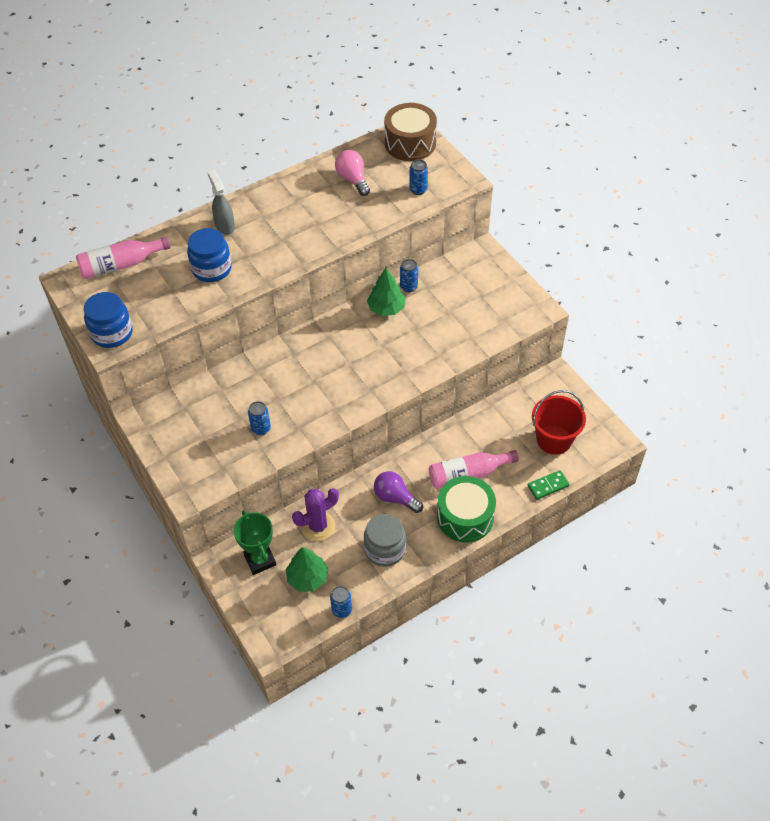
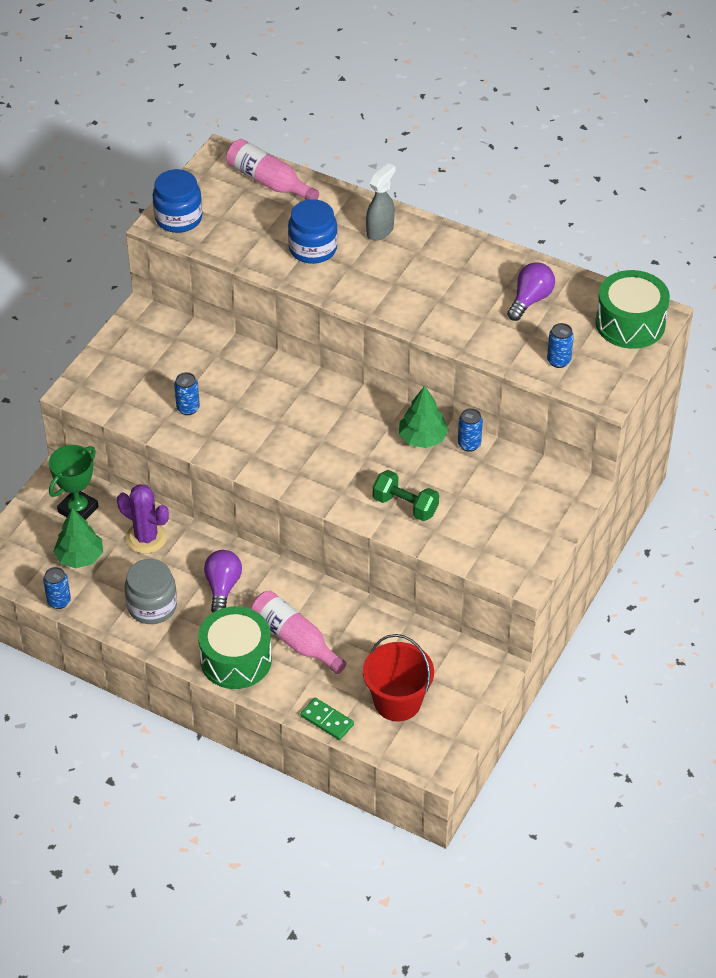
camera: 60 degrees right, 5 degrees down
(353, 179) = (530, 300): pink light bulb -> purple light bulb
(410, 143) = (630, 323): brown drum -> green drum
(440, 343) = (405, 506): none -> green dumbbell

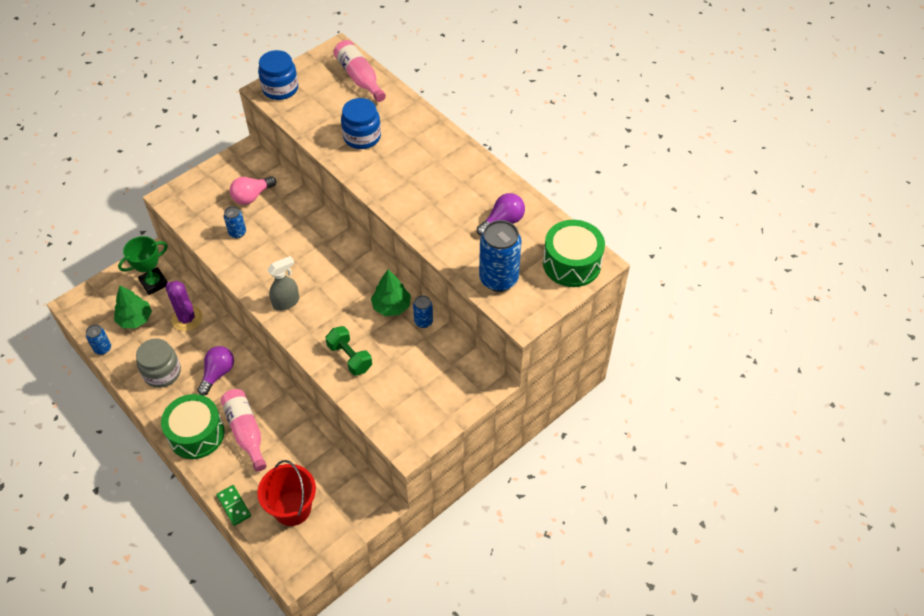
camera: 20 degrees right, 5 degrees up
(180, 362) = (252, 196): none -> pink light bulb
(380, 231) = (419, 136): grey spray bottle -> grey spray bottle (286, 302)
(558, 361) = (498, 279): blue can -> blue can, size x1.97

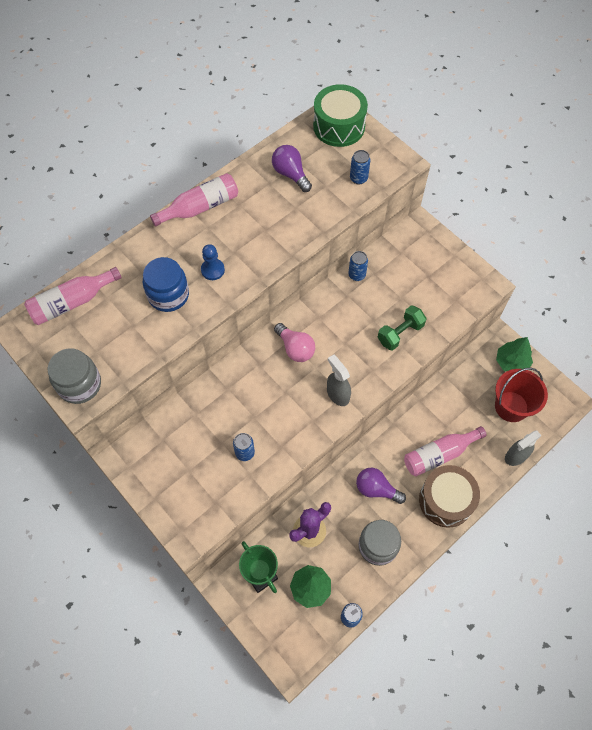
camera: 90 degrees left, 10 degrees up
(196, 434) = (446, 500): green drum -> brown drum
(234, 506) = (515, 456): green domino -> grey spray bottle
(252, 196) = (192, 443): pink light bulb -> pink light bulb (295, 348)
(280, 89) = (80, 384): blue jar -> grey jar
(387, 165) = (212, 270): none -> blue pawn
(391, 306) = (340, 301): green tree -> green tree (511, 362)
(460, 154) = (200, 207): none -> pink bottle
(498, 279) = (358, 178): blue can -> blue can, size x0.51

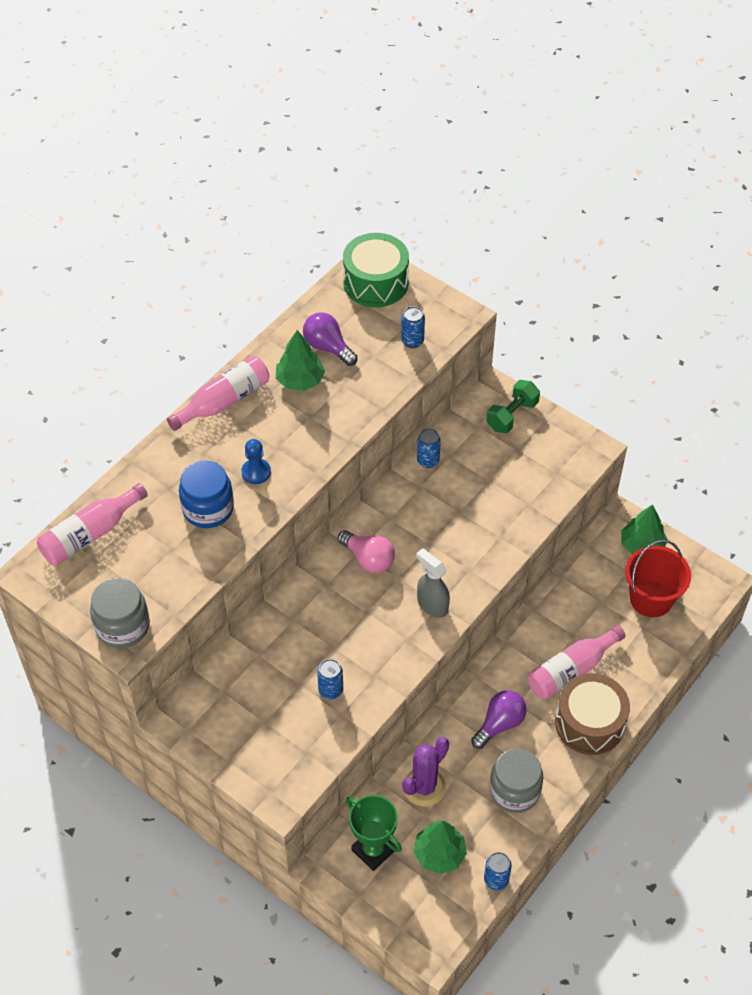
camera: 10 degrees left, 10 degrees down
(263, 198) = (300, 380): none -> green tree
(376, 489) = (499, 724): purple light bulb -> purple light bulb turned 120 degrees clockwise
(400, 333) = (495, 522): green dumbbell -> green dumbbell (512, 415)
(515, 456) = (667, 657): grey spray bottle -> none

